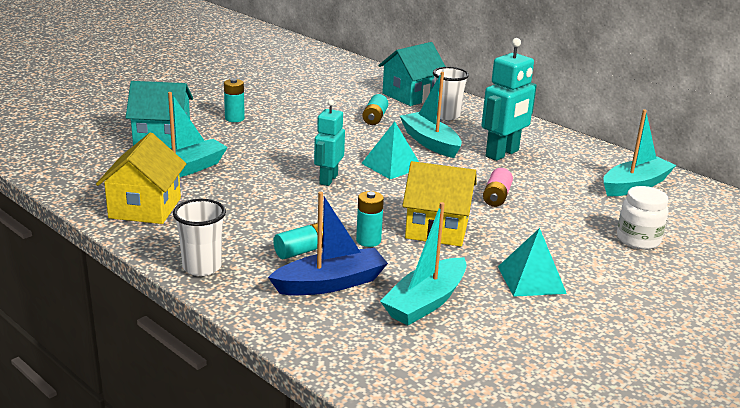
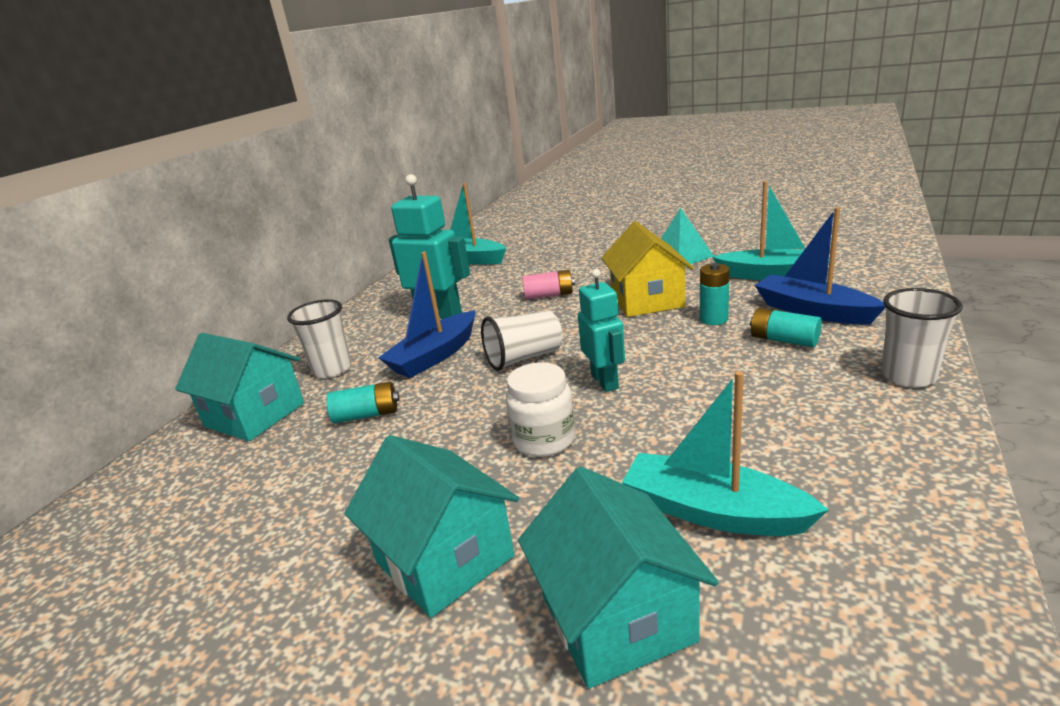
camera: 105 degrees left, 0 degrees up
(145, 208) = (872, 484): yellow house -> none
(234, 118) = (444, 559): turquoise battery -> turquoise house
(328, 179) = (605, 381): turquoise robot -> turquoise robot turned 105 degrees counterclockwise
(392, 165) = (524, 358): turquoise pyramid -> white cup
(430, 142) = (435, 356): turquoise boat -> blue boat
(638, 240) = (571, 243): white jar -> white jar (544, 440)

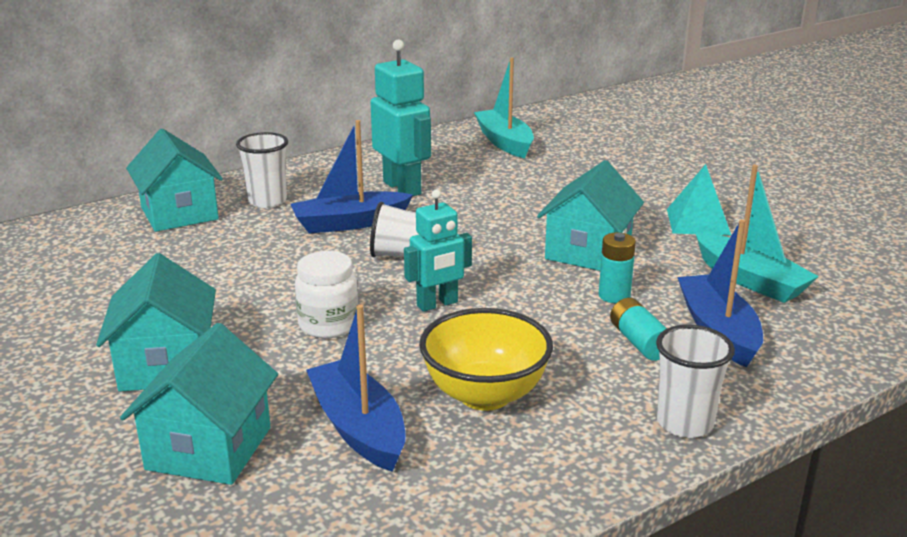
camera: 30 degrees right, 0 degrees up
(367, 415) = (244, 248): turquoise battery -> none
(549, 295) = (514, 209): pink battery -> none
(605, 381) = (437, 304): turquoise robot -> turquoise robot turned 45 degrees clockwise
(647, 300) = (588, 252): yellow house -> turquoise house
(713, 512) = (358, 428): turquoise boat -> blue boat
(756, 429) = (485, 395): none -> yellow bowl

